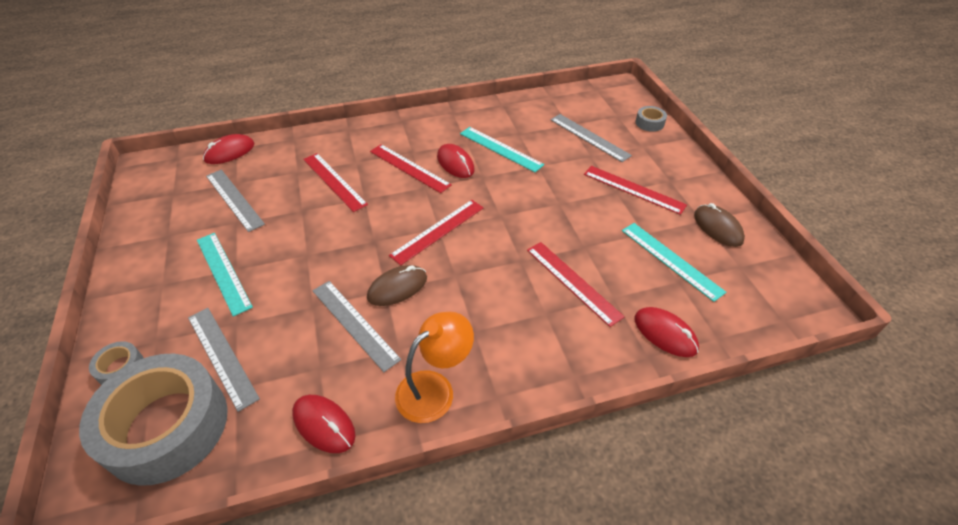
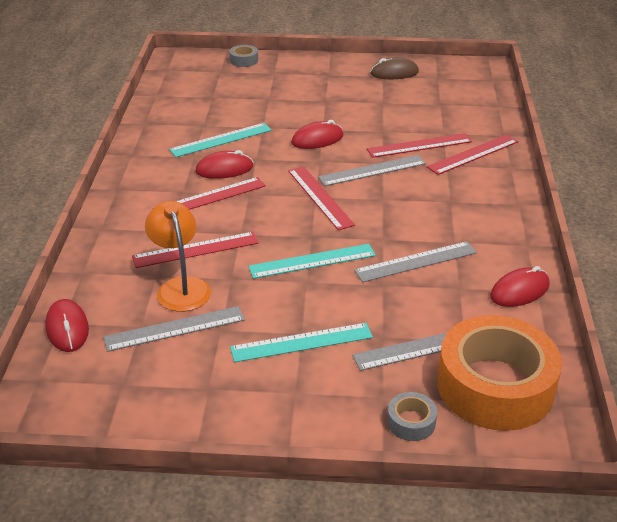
camera: 70 degrees left, 10 degrees down
(167, 426) = (495, 386): grey tape -> orange tape
(397, 288) = (383, 231): brown mouse -> none
(435, 388) = (501, 230): orange lamp -> orange lamp (181, 287)
(589, 137) = (241, 92): grey ruler -> grey ruler (372, 170)
(633, 189) = (328, 92): red ruler -> red ruler (473, 154)
(665, 334) = (486, 123): red mouse -> red mouse (317, 139)
(671, 260) = (417, 100): turquoise ruler -> turquoise ruler (312, 261)

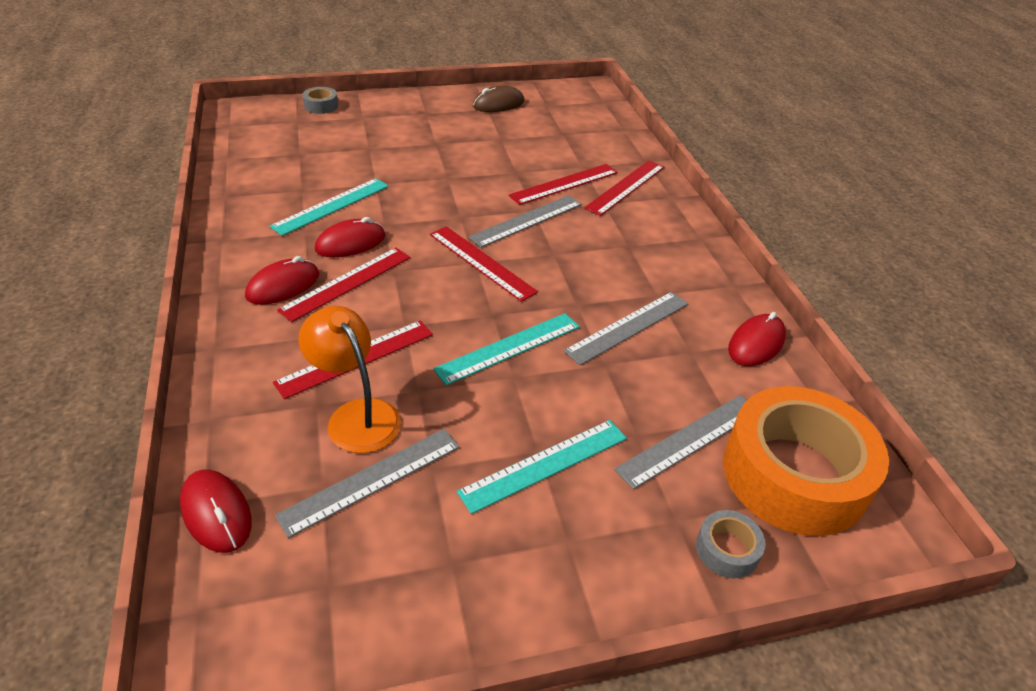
camera: 20 degrees left, 5 degrees up
(317, 139) = (447, 191): red mouse -> red mouse (283, 286)

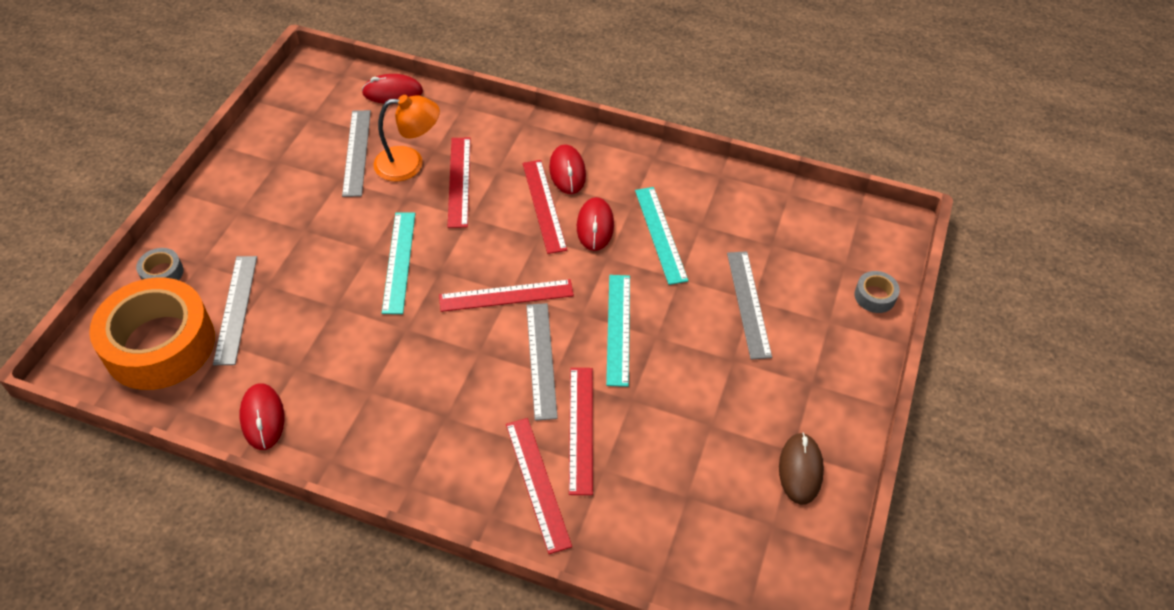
camera: 125 degrees right, 10 degrees up
(545, 464) = (292, 227): turquoise ruler -> turquoise ruler (618, 329)
(628, 327) = (355, 345): grey ruler -> grey ruler (748, 303)

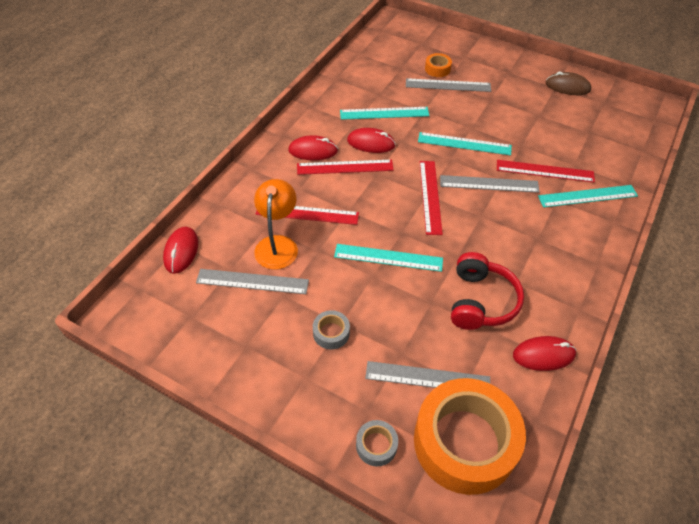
camera: 80 degrees left, 0 degrees up
(339, 354) = (480, 301): none -> red headphones
(537, 483) = (587, 196): red ruler -> turquoise ruler
(785, 288) = (437, 69): none -> orange tape
(875, 296) = (446, 38): grey tape -> grey tape (331, 333)

